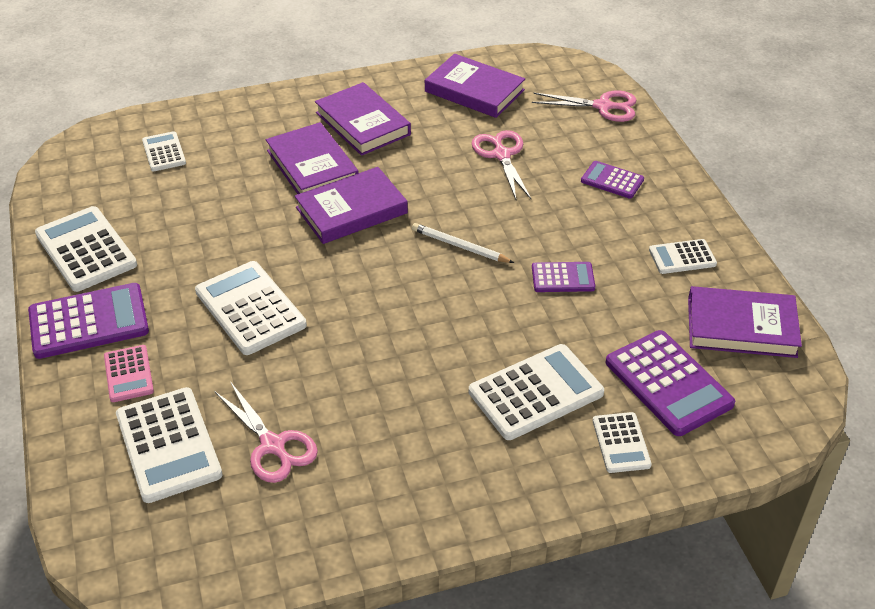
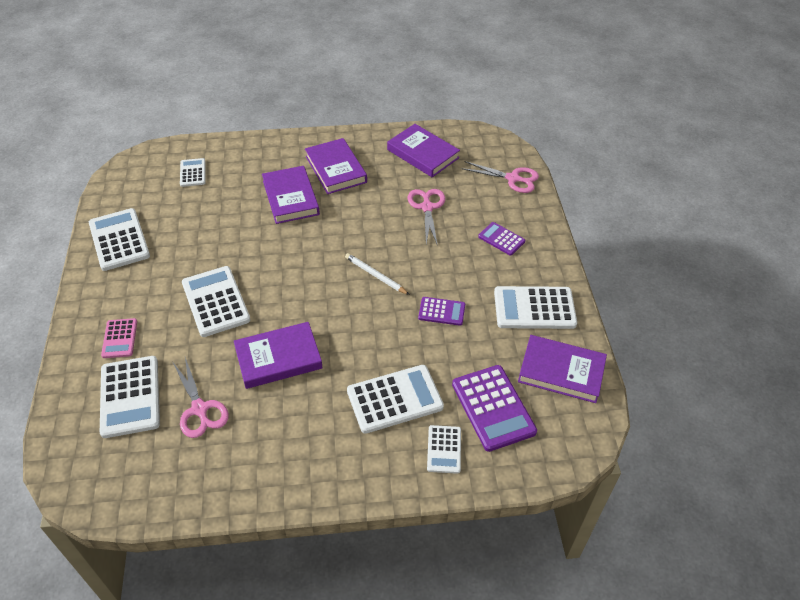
camera: 10 degrees right, 5 degrees up
(89, 321) = (105, 294): purple calculator -> none
(351, 210) = (307, 236): purple book -> purple book (278, 358)
(682, 257) = (534, 308): white calculator -> white calculator, size x1.77

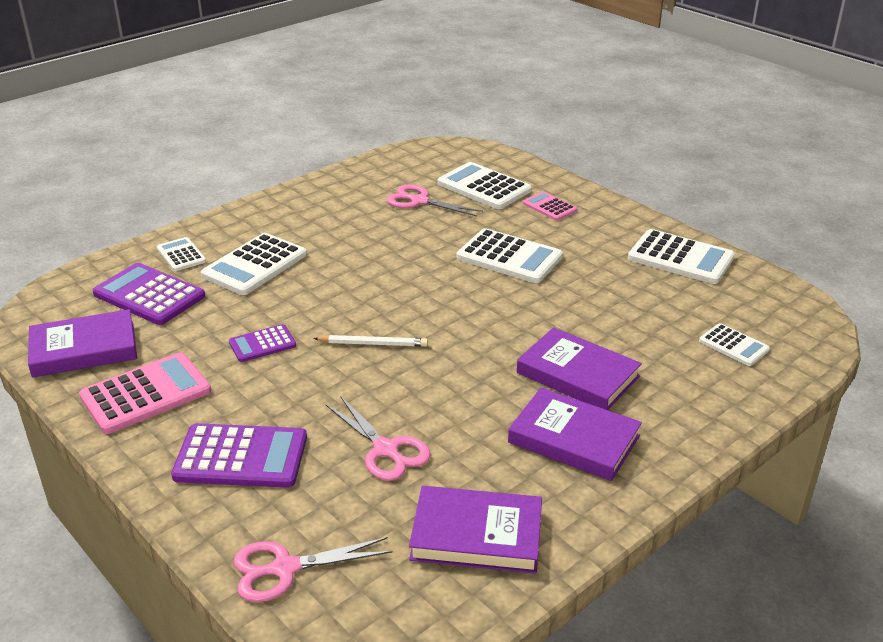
camera: 145 degrees right, 15 degrees down
(278, 358) = (395, 248): purple book -> none
(501, 239) = (241, 457): purple calculator -> purple calculator, size x1.77
(534, 308) = (146, 394): white calculator -> pink calculator

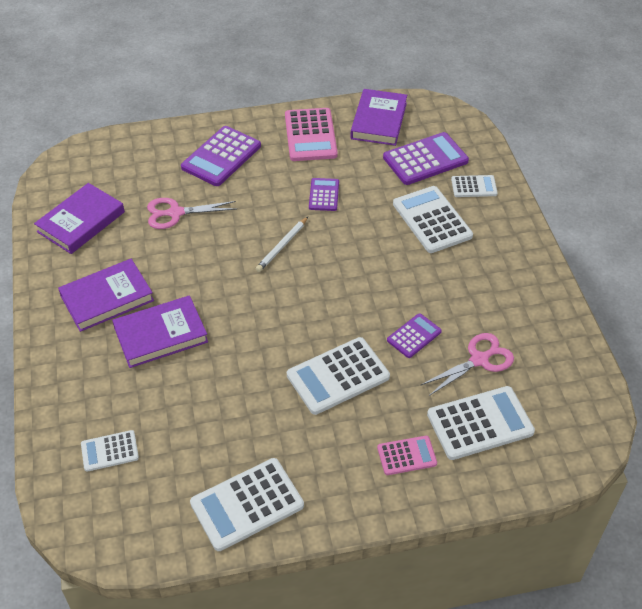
camera: 120 degrees right, 15 degrees up
(285, 568) = (127, 149): pink scissors -> none
(423, 235) = (414, 336): none -> purple calculator

